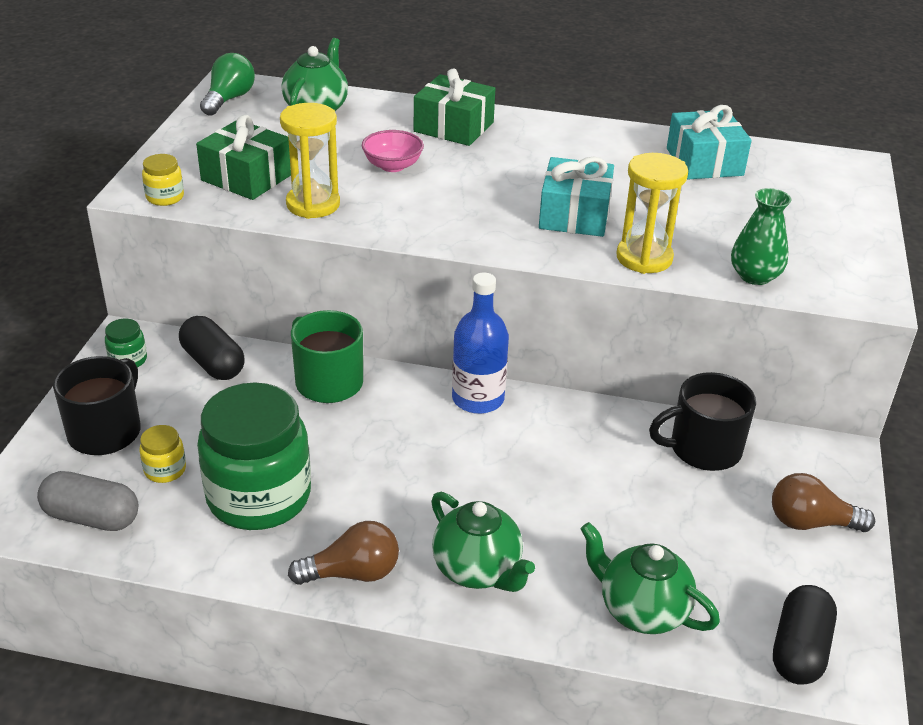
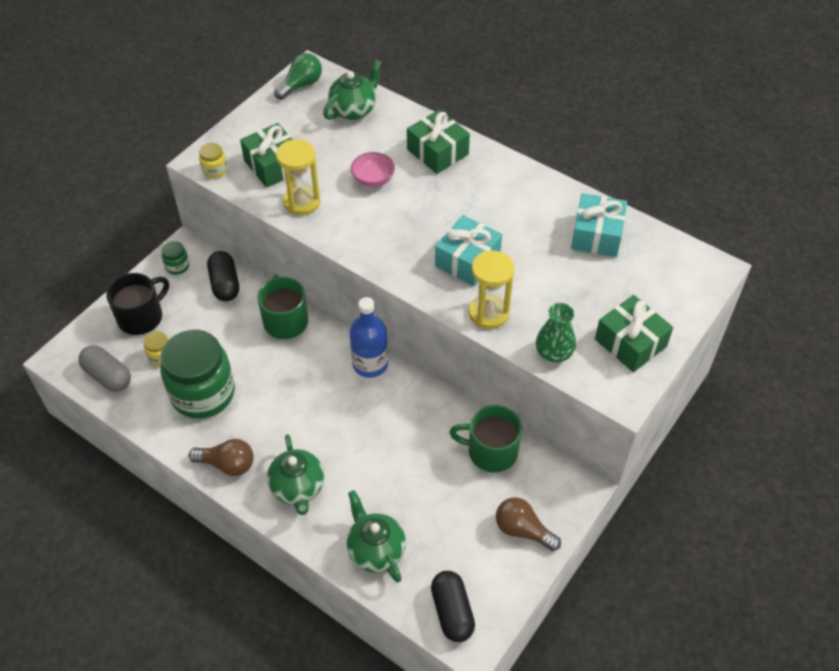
camera: 25 degrees right, 15 degrees up
(703, 449) = (491, 451): black mug -> green mug
(799, 650) = (452, 612): black capsule -> black capsule turned 60 degrees counterclockwise
(832, 246) = (630, 343): none -> green gift

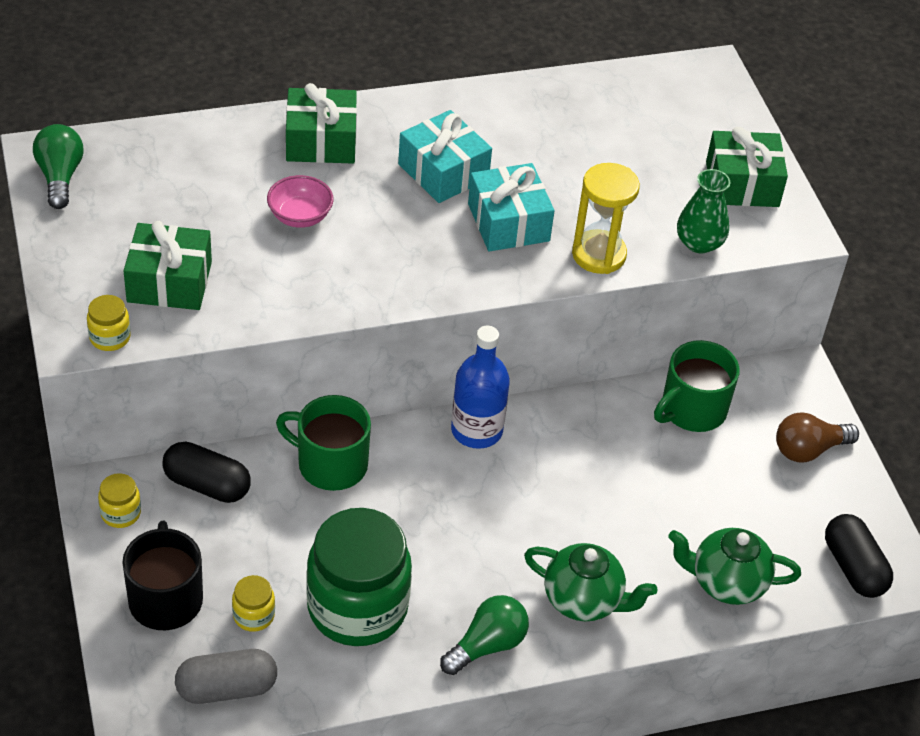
camera: 55 degrees left, 5 degrees down
(177, 266) = (121, 513): green jar -> yellow jar
(227, 464) = (487, 645): brown light bulb -> green light bulb
(302, 202) = (262, 295): yellow hourglass -> none
(354, 110) = (165, 161): green teapot -> none
(452, 612) = (853, 568): black capsule -> black capsule turned 45 degrees clockwise
(597, 235) = (581, 112): turquoise gift -> turquoise gift (443, 171)

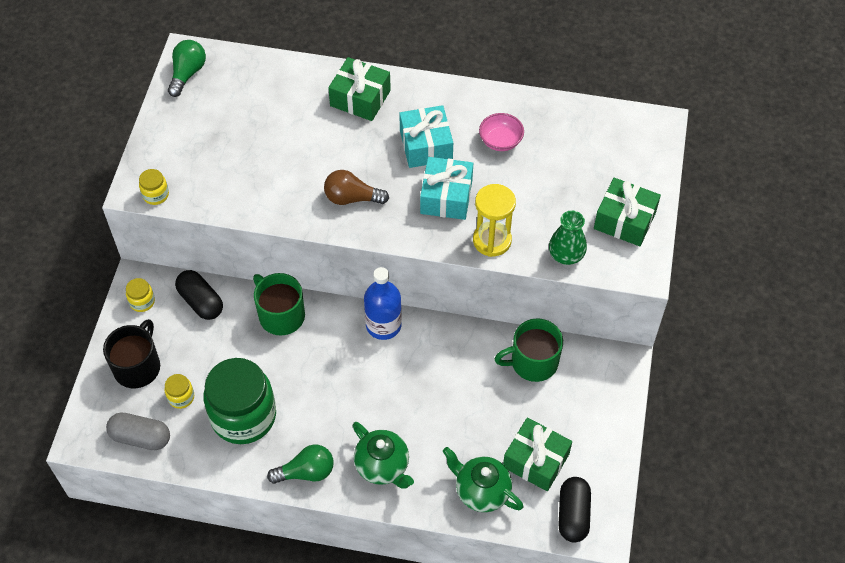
camera: 30 degrees right, 10 degrees up
(169, 282) = (211, 168): green gift -> green gift (536, 460)
(300, 216) = (316, 149): pink bowl -> pink bowl (500, 141)
(808, 450) = (594, 420): brown light bulb -> brown light bulb (352, 198)

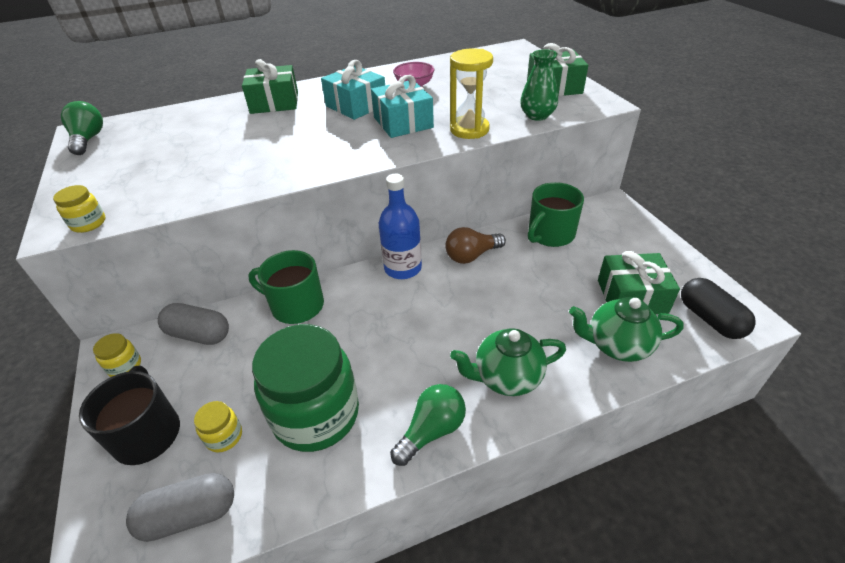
camera: 30 degrees left, 15 degrees down
(201, 301) = (199, 334): black capsule -> grey capsule
(352, 198) = (317, 151): brown light bulb -> brown light bulb (471, 256)
(383, 466) = (506, 378): green teapot -> green teapot turned 150 degrees clockwise

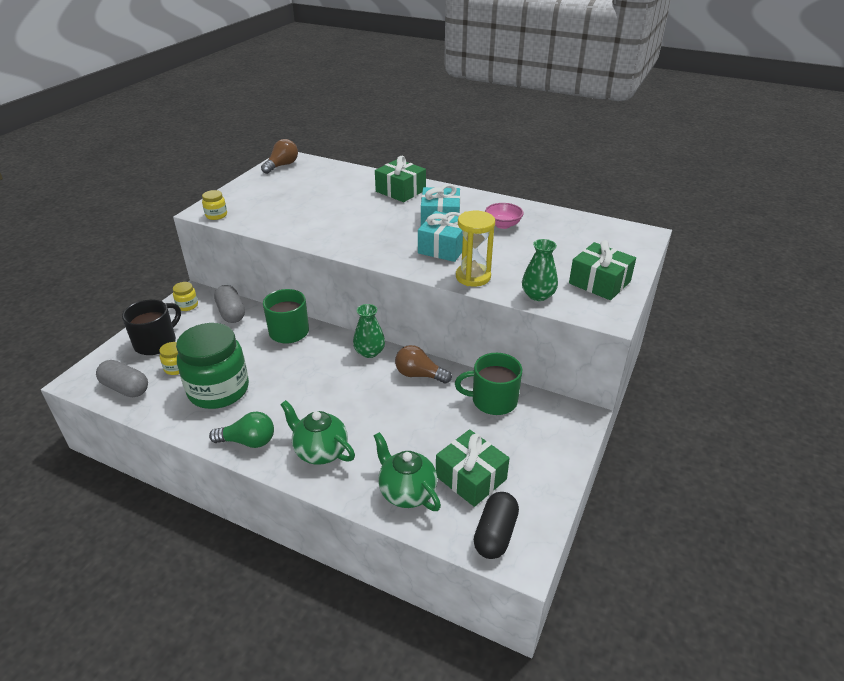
camera: 45 degrees right, 5 degrees down
(88, 140) = (282, 165): green light bulb -> brown light bulb
(403, 268) = (369, 352): blue bottle -> green vase

